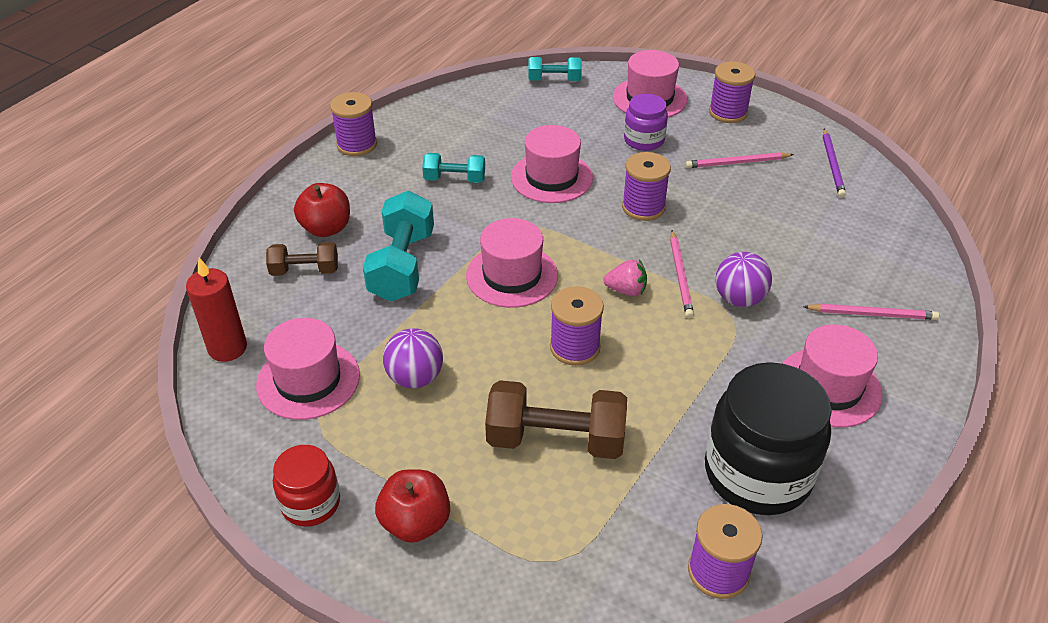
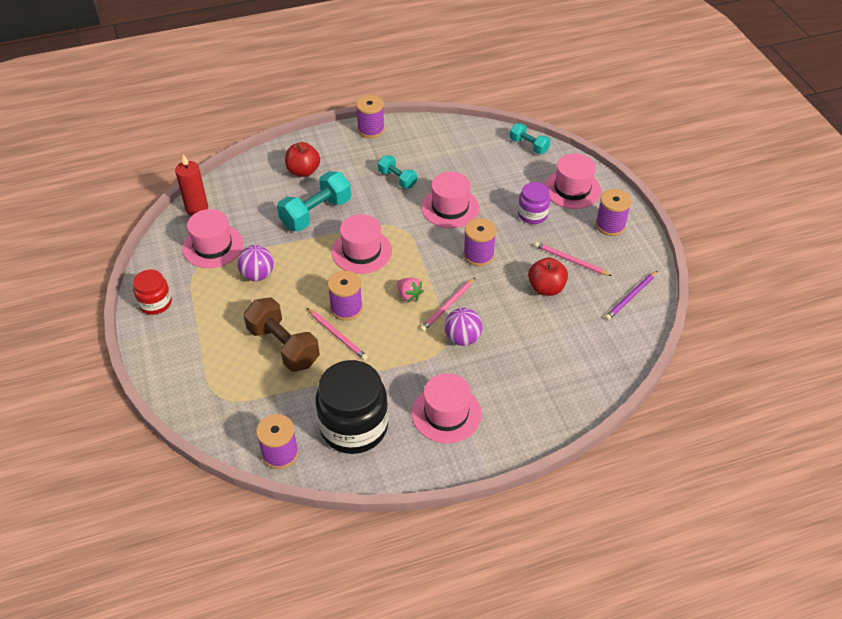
camera: 40 degrees right, 5 degrees up
(305, 270) = (269, 189): brown dumbbell -> none
(415, 522) = (185, 341): red apple -> red apple (546, 288)
(871, 314) = (525, 394): pink pencil -> pink pencil (337, 335)

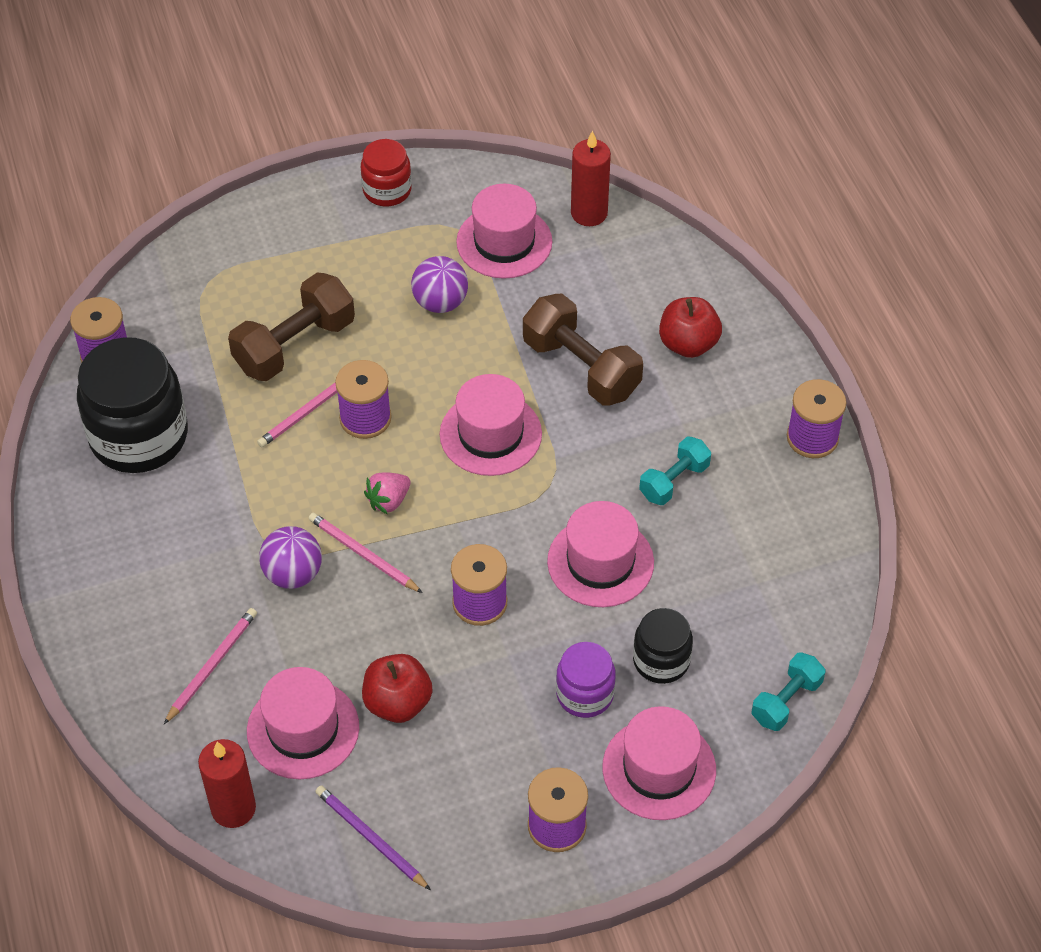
camera: 90 degrees right, 5 degrees up
(316, 213) = (581, 367): turquoise dumbbell -> brown dumbbell
(446, 414) = (148, 549): pink hat -> pink hat (303, 729)
(510, 187) = (661, 660): none -> black jar
(571, 261) = (463, 748): pink pencil -> pink pencil (212, 666)
(623, 357) = (233, 808): none -> red candle

